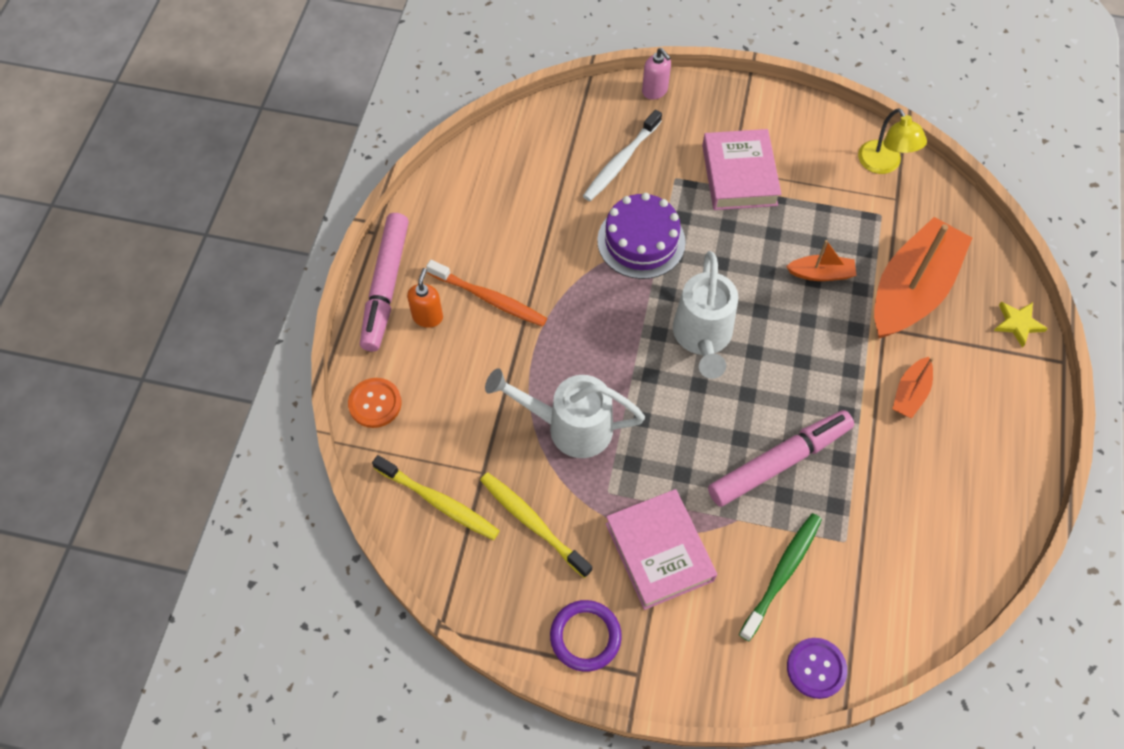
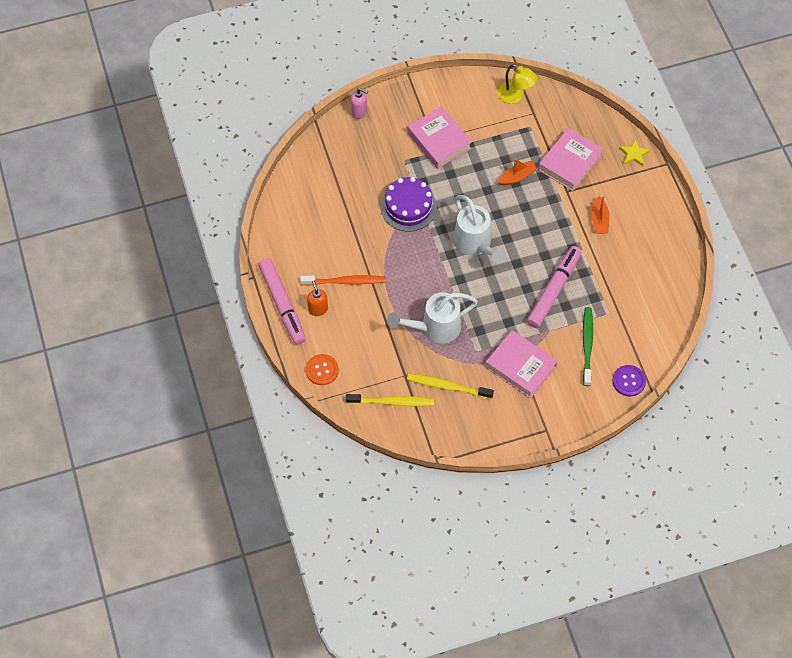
camera: 30 degrees left, 0 degrees up
(585, 636) = (509, 426): purple ring -> none
(621, 161) = (367, 165): white toothbrush -> none
(911, 290) = (569, 162): orange boat -> pink book

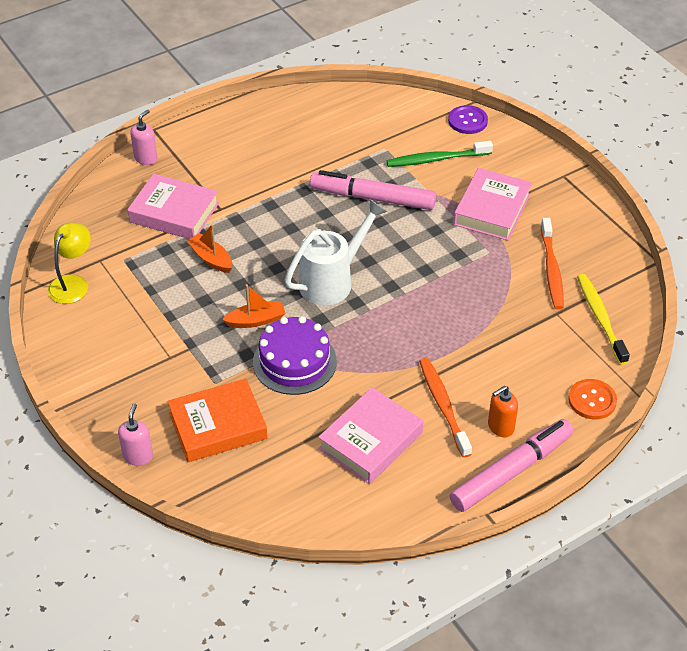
camera: 105 degrees left, 15 degrees down
(369, 156) = (218, 426): none -> orange book
(435, 328) = (474, 297): white watering can -> none
(439, 141) = (170, 350): pink book -> pink book (371, 441)
(448, 386) = (551, 269): yellow toothbrush -> orange toothbrush
(599, 220) = (255, 174): orange boat -> orange boat (256, 320)
(634, 154) = (146, 158): yellow star -> pink soap dispenser

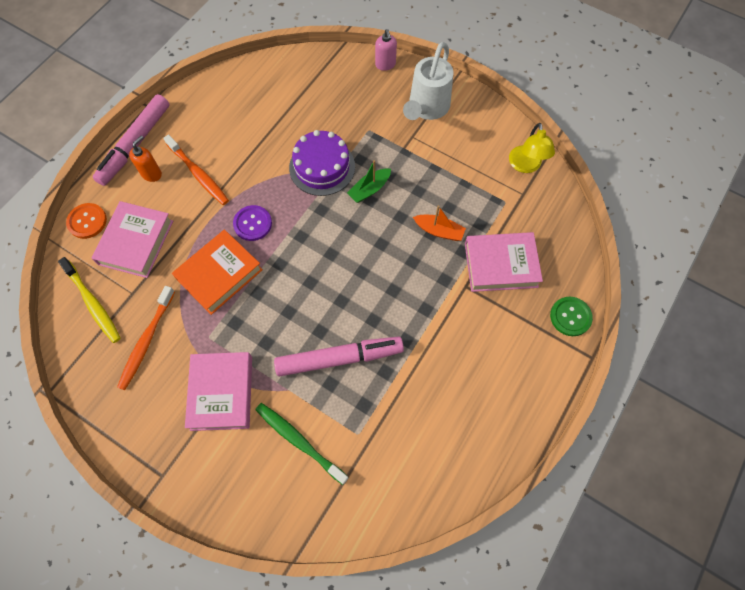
camera: 155 degrees right, 20 degrees up
(146, 158) = (570, 317): pink soap dispenser -> green button
(218, 426) = (347, 101): orange book -> orange book (219, 274)
(256, 320) = (369, 189): orange boat -> green boat
(332, 281) = (330, 249): white watering can -> white watering can (427, 108)
(371, 441) = (240, 130): pink book -> pink book (136, 242)
(437, 159) = (299, 441): green toothbrush -> green toothbrush turned 105 degrees counterclockwise
(467, 121) = (289, 521): purple button -> purple button (252, 224)
(551, 269) = (147, 341): orange toothbrush -> orange toothbrush turned 135 degrees counterclockwise

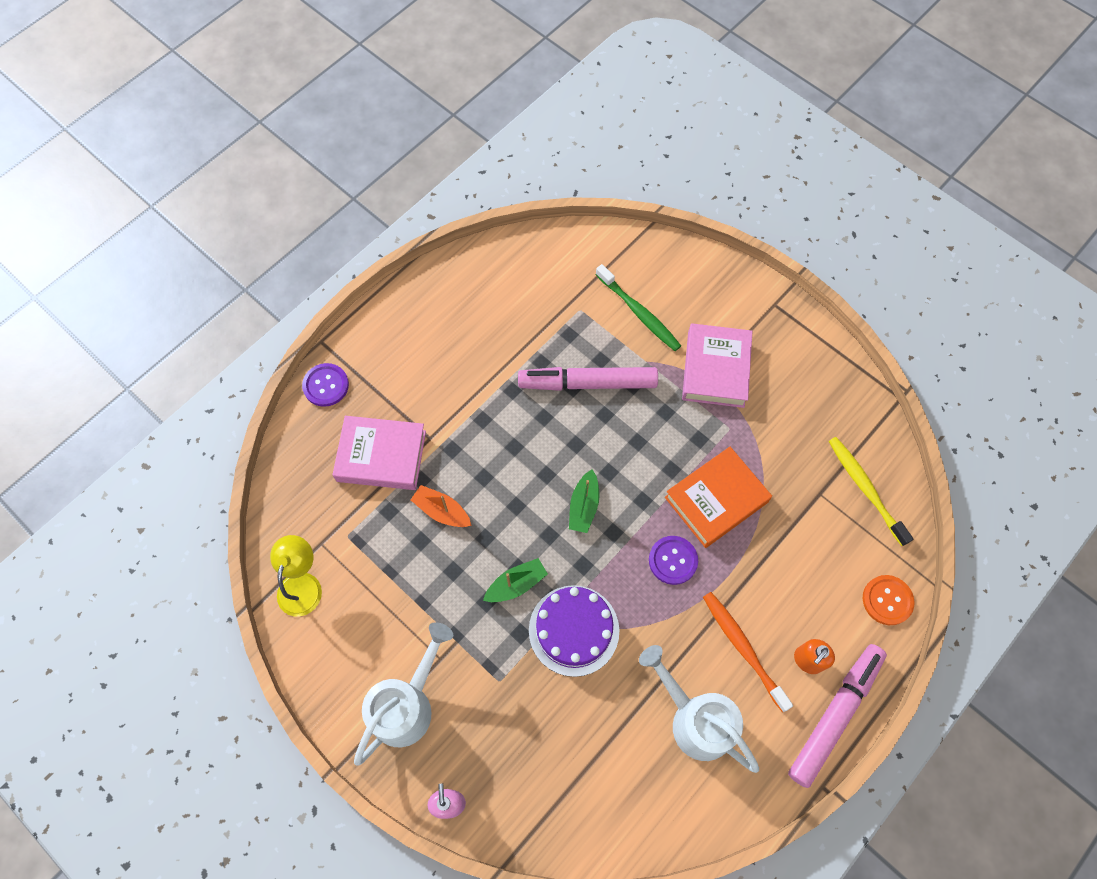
camera: 170 degrees left, 0 degrees up
(136, 242) = (821, 559): pink book -> none
(147, 341) = (798, 435): orange toothbrush -> none
(232, 128) = (695, 720): none -> white watering can
(327, 252) = (584, 506): none -> green boat
(570, 317) = (326, 385): green button -> purple button

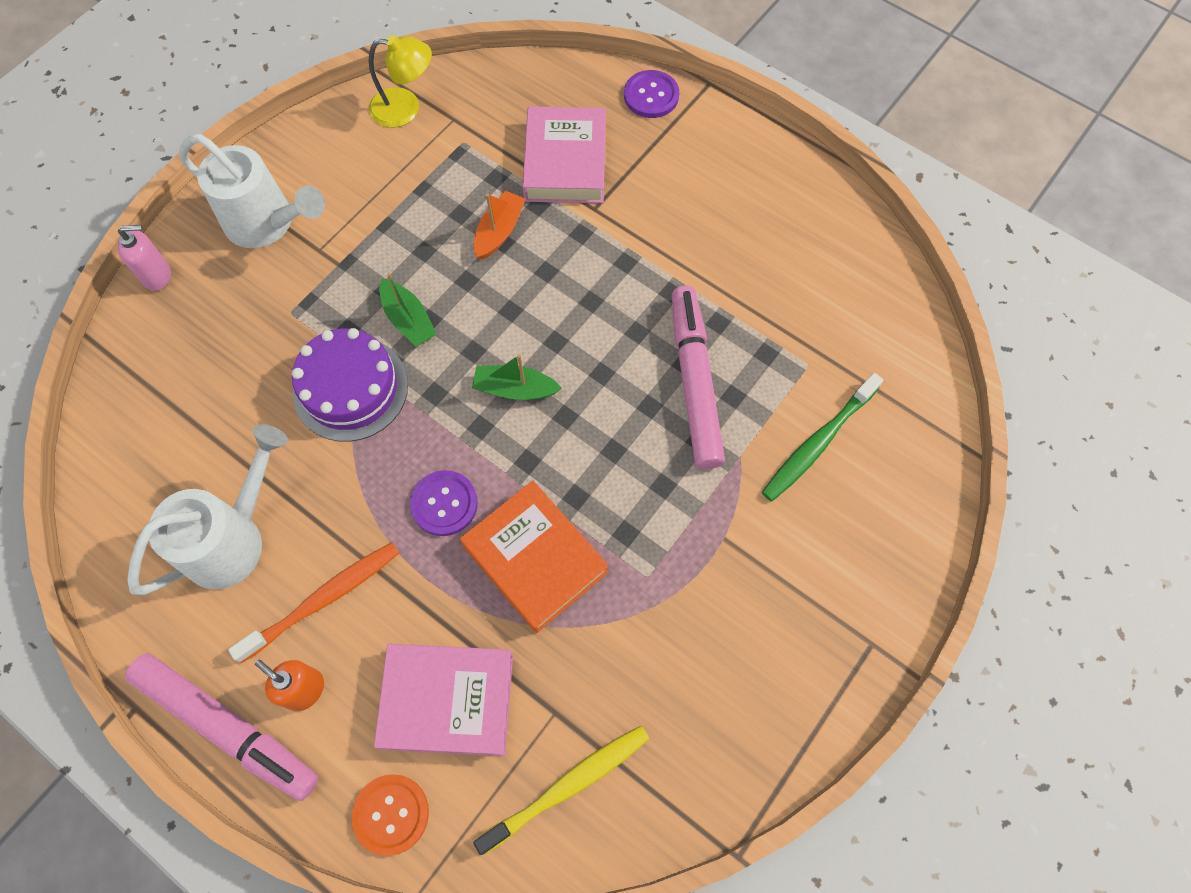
camera: 85 degrees right, 0 degrees up
(715, 369) = (742, 554): pink book -> pink book (448, 700)

